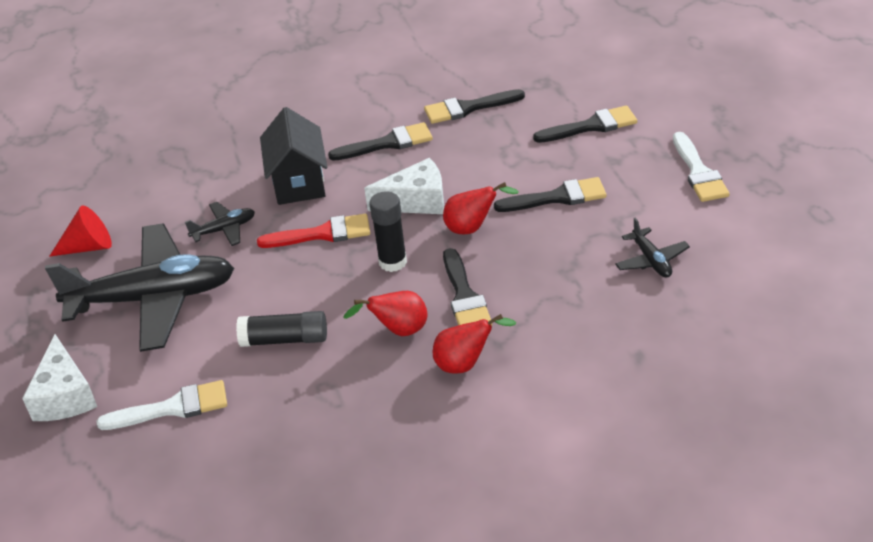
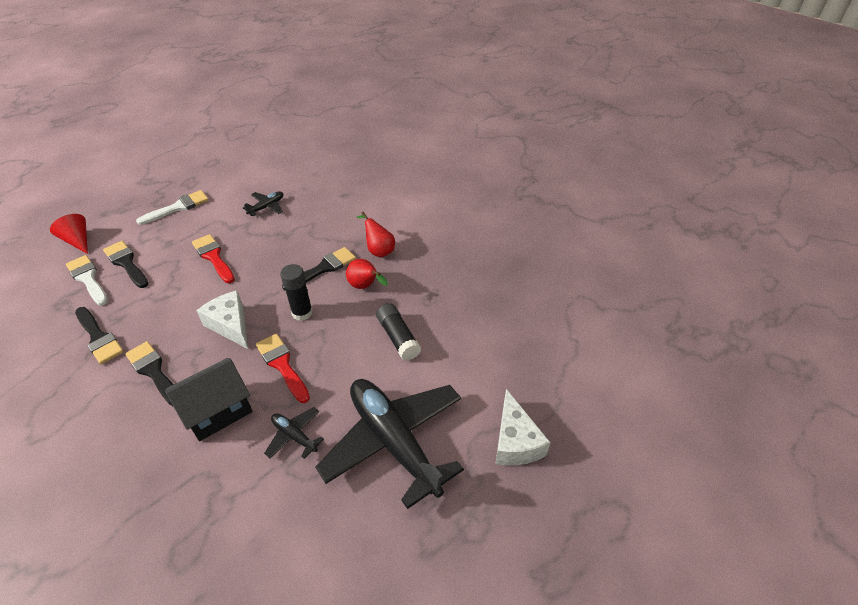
camera: 120 degrees left, 5 degrees up
(64, 396) = (515, 441): white cheese -> white cheese turned 120 degrees clockwise
(88, 247) = (350, 542): red cone -> red cone (78, 241)
(173, 408) = (485, 368): white brush -> white brush (88, 279)
(472, 228) = (255, 286): red pear -> none
(557, 197) = (213, 257): black brush -> red brush

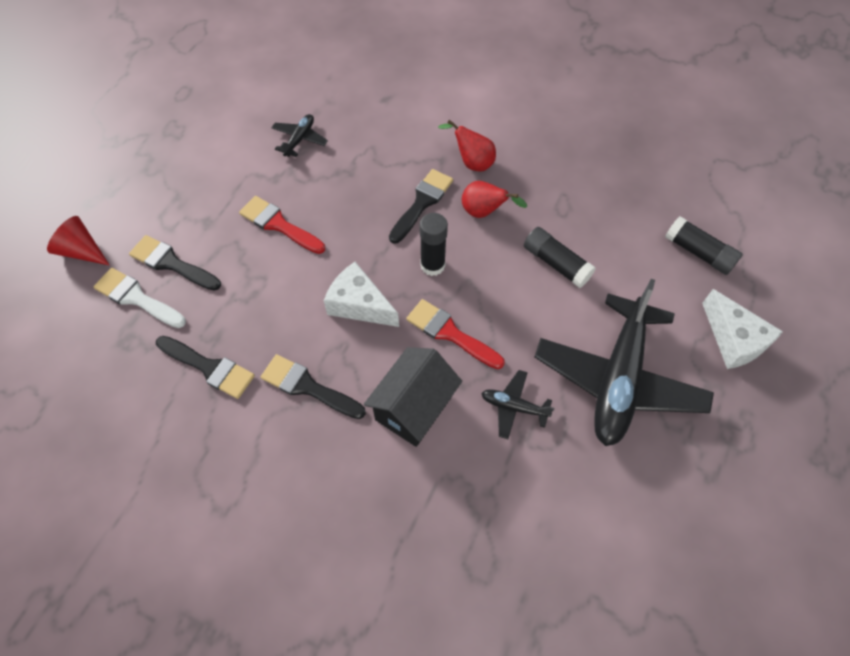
camera: 20 degrees left, 15 degrees up
(178, 207) = (184, 169): white brush -> none
(394, 442) = (618, 379): black plane -> black plane turned 105 degrees counterclockwise
(523, 362) = (698, 252): none -> black glue stick

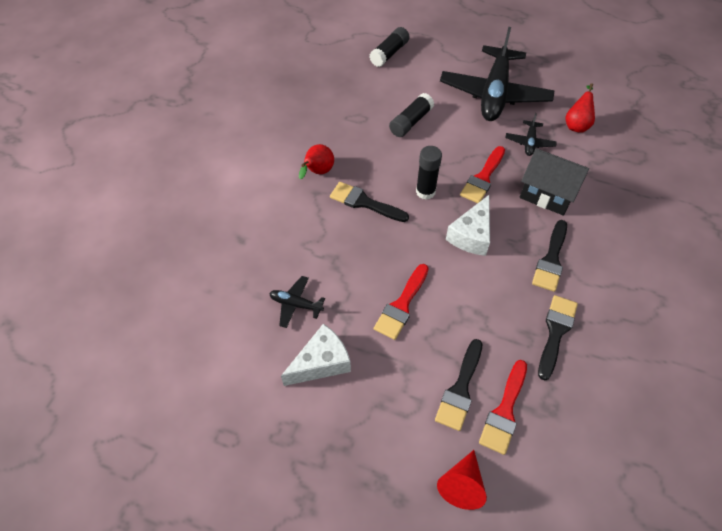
camera: 95 degrees left, 5 degrees down
(136, 298) = (504, 411): white brush -> red brush
(484, 212) = (369, 163): red pear -> red pear (577, 124)
(618, 379) = (494, 94): black plane -> black plane turned 90 degrees clockwise
(734, 340) = (453, 43): white cheese -> white cheese (321, 362)

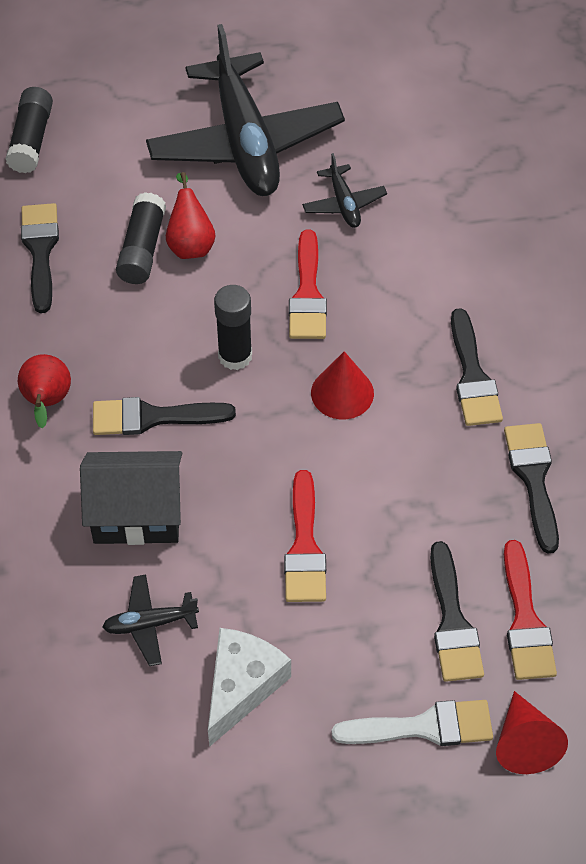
camera: 30 degrees left, 0 degrees up
(361, 103) = (40, 251): none -> black brush
(407, 441) = (424, 727): none -> white brush
(471, 235) = (342, 393): white cheese -> red cone
(547, 194) = (414, 278): black house -> black house (137, 515)
(577, 124) = (397, 142): red pear -> red pear (190, 243)

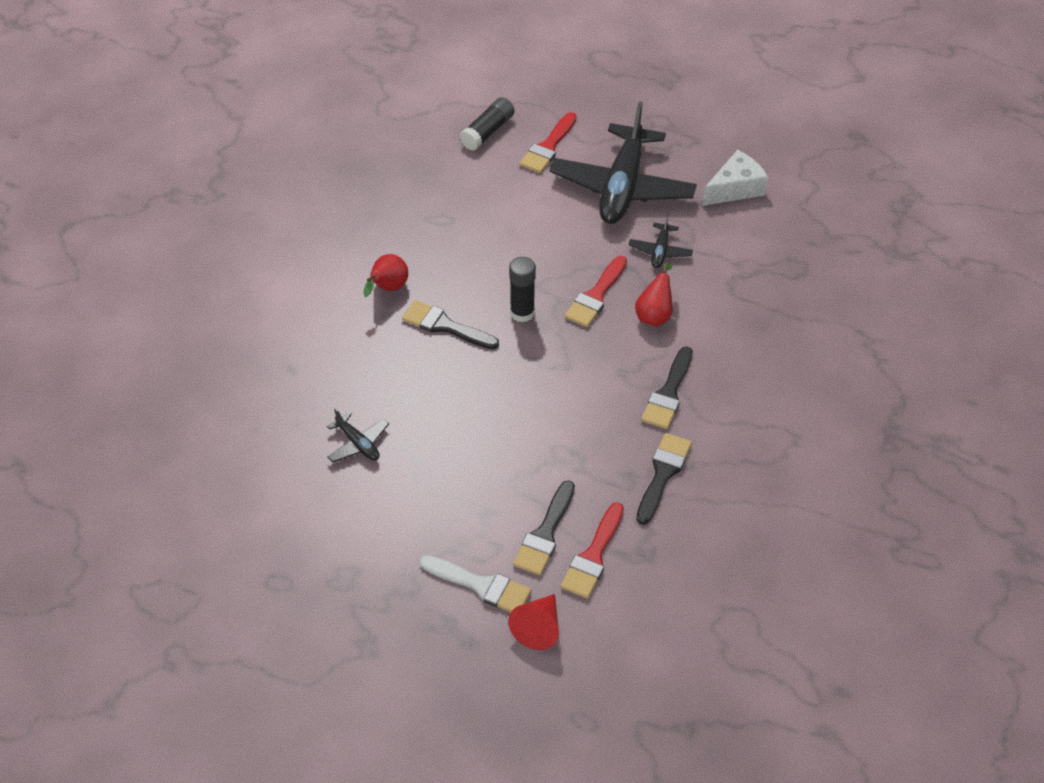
camera: 30 degrees right, 5 degrees down
(40, 251) = (446, 199): black brush -> none
(137, 515) = (395, 378): black house -> none
(142, 249) = (510, 224): black glue stick -> none
(150, 624) = (358, 443): black plane -> black plane turned 150 degrees counterclockwise
(190, 243) = (542, 233): red pear -> red pear (654, 314)
(242, 686) = (387, 506): white cheese -> white cheese (735, 188)
(304, 547) = (484, 445): red brush -> red brush (548, 147)
(342, 393) = (574, 365): red cone -> none

